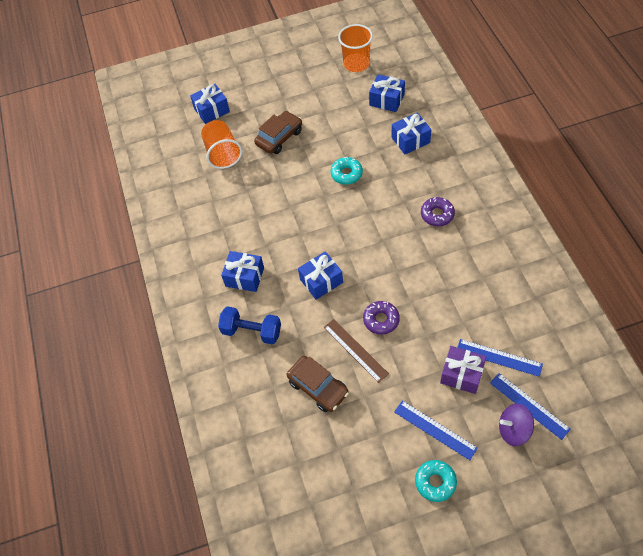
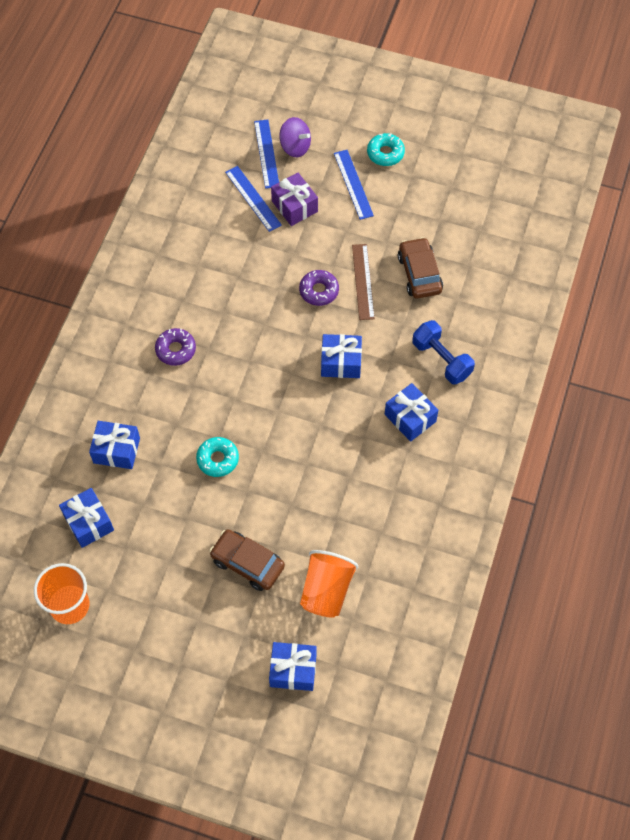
camera: 150 degrees left, 5 degrees up
(279, 137) = (247, 563): brown car -> brown car turned 45 degrees clockwise

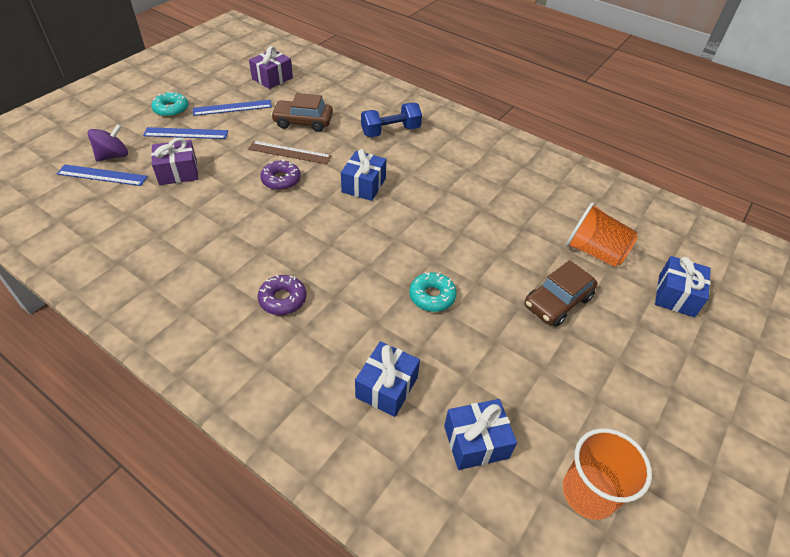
camera: 75 degrees left, 15 degrees down
(253, 198) = (145, 196): blue ruler -> blue ruler (232, 107)
(410, 418) = (437, 160): blue gift -> none
(486, 214) = (272, 78): none -> purple gift

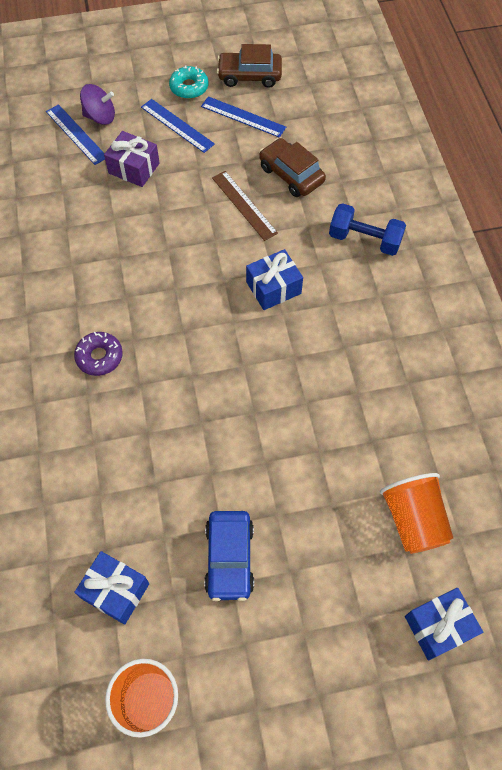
camera: 45 degrees right, 15 degrees up
(272, 78) = (314, 98): purple gift -> none
(281, 180) = (208, 232): purple donut -> none
(387, 387) = (99, 493): blue gift -> none
(432, 296) = (214, 445): turquoise donut -> none
(524, 355) = (229, 558): none -> blue car
(557, 302) = (315, 537): brown car -> brown car (249, 76)

